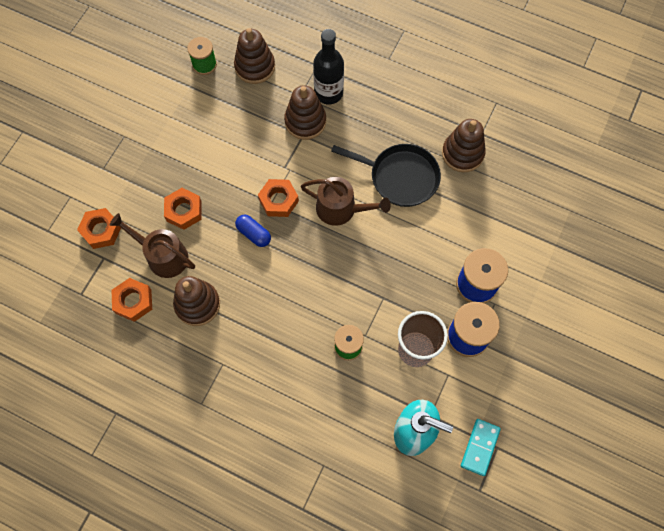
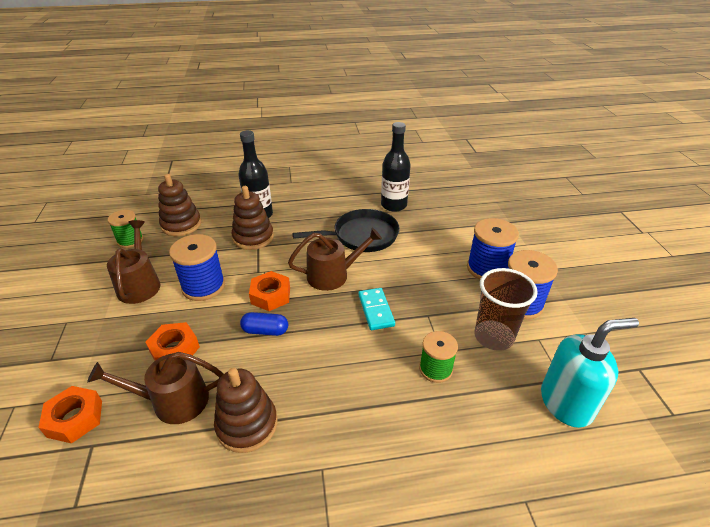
camera: 35 degrees left, 30 degrees down
(133, 301) = (160, 470): orange nut -> none
(189, 126) = (140, 284): none -> brown watering can
(234, 158) = (203, 286): none -> blue spool
(462, 154) = (393, 205): brown stacking toy -> black bottle
(479, 447) = (628, 378): turquoise domino -> turquoise domino (376, 310)

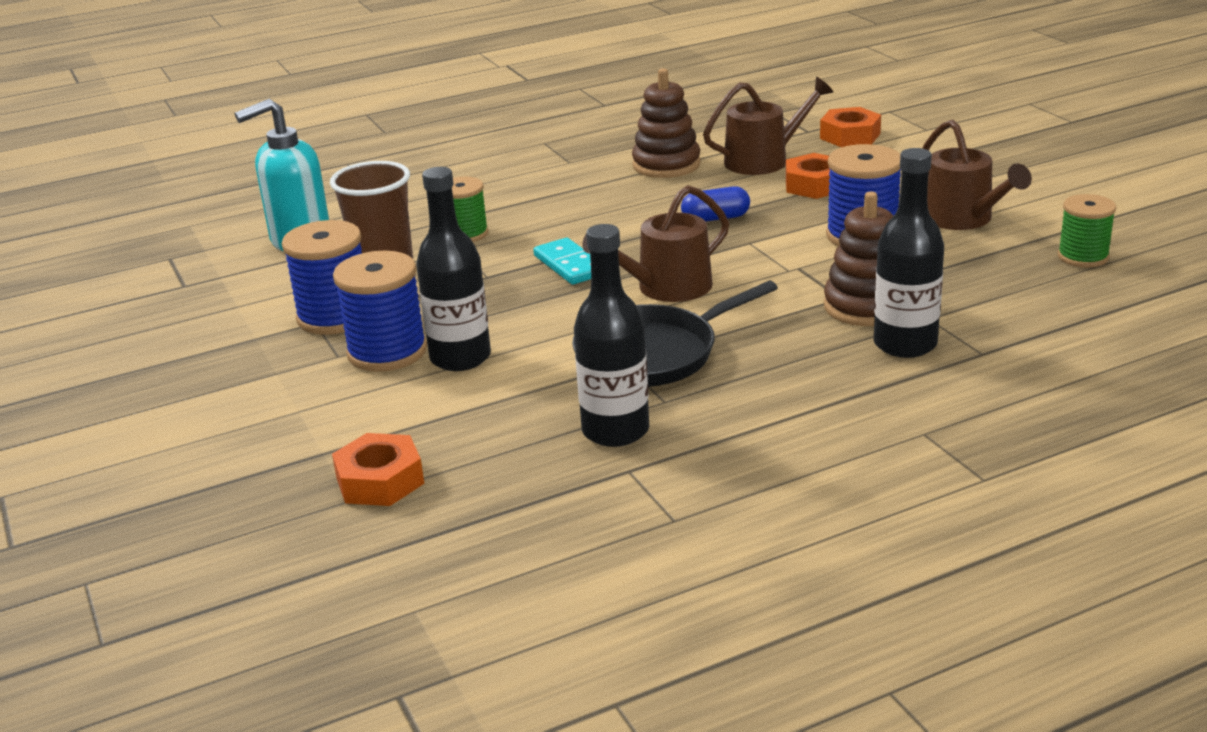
camera: 165 degrees right, 10 degrees down
(181, 224) = (1036, 296): brown stacking toy -> none
(270, 295) = (745, 248): orange nut -> orange nut (380, 481)
(450, 255) = (460, 358): none -> black bottle

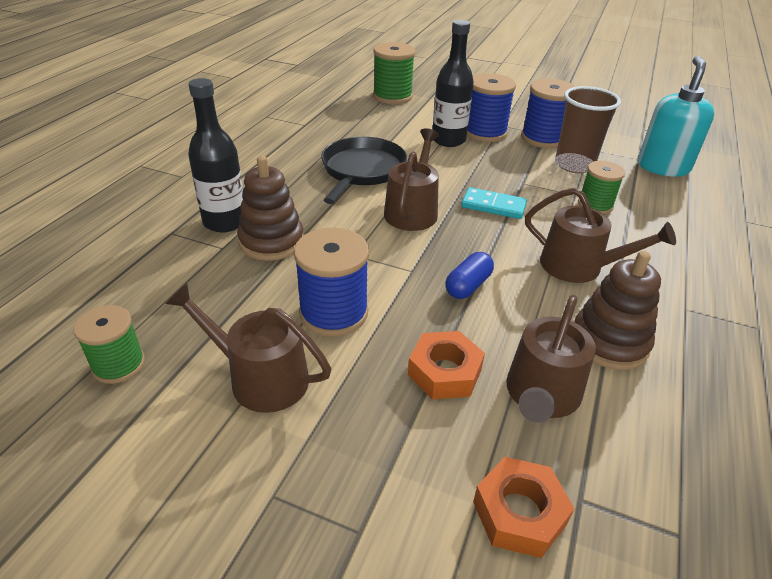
camera: 135 degrees right, 10 degrees up
(380, 481) = (392, 96): orange nut -> green spool
(593, 202) = (579, 266): none -> brown watering can
(615, 431) = (330, 135): black bottle -> none

